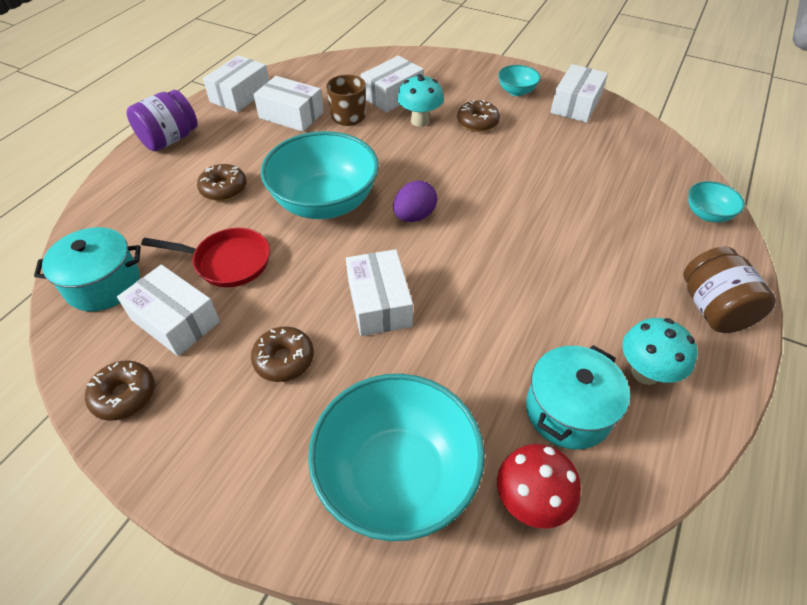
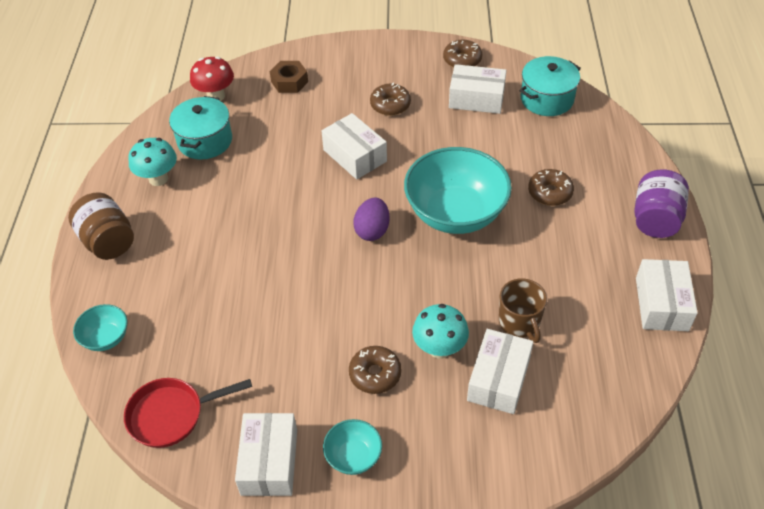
camera: 155 degrees right, 0 degrees up
(228, 262) = (482, 142): red pan -> red pan (171, 415)
(291, 115) = (579, 298): white box -> none
(397, 476) = (289, 82): turquoise bowl -> brown nut

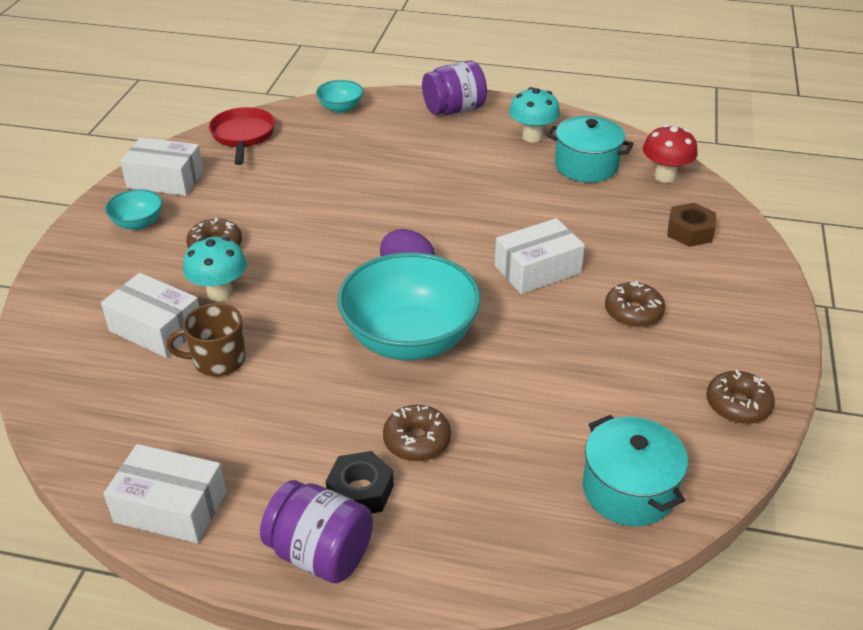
camera: 100 degrees right, 10 degrees down
(108, 241) = (454, 109): brown jar -> purple jar
(476, 99) = (638, 403): white box -> none
(602, 211) = (360, 491): none -> black nut

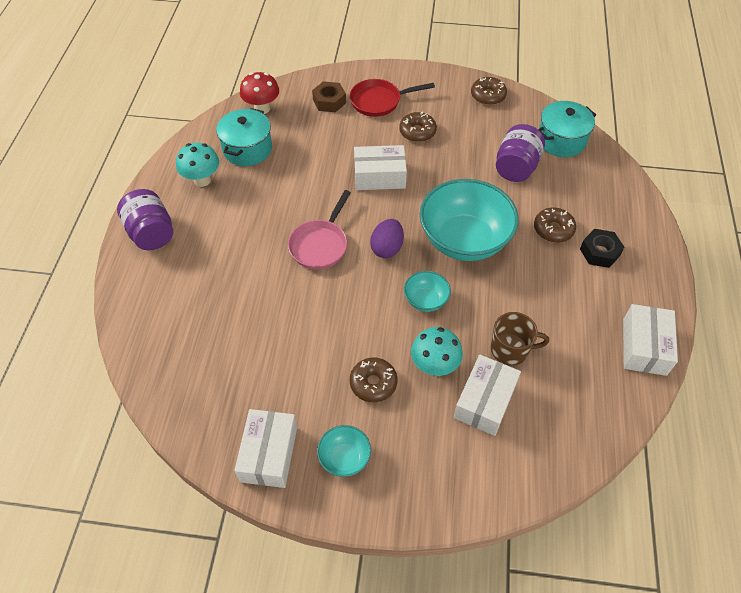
camera: 95 degrees left, 15 degrees up
(218, 360) = (510, 350): brown mug -> brown mug turned 75 degrees counterclockwise
(243, 136) = (187, 400): red pan -> red pan (379, 101)
(320, 553) = (648, 265): purple jar -> purple jar (516, 167)
(340, 108) = (139, 322): turquoise bowl -> turquoise bowl (426, 300)
(421, 216) = (320, 245): none -> pink pan
(537, 269) = (379, 176): white box -> white box turned 60 degrees counterclockwise

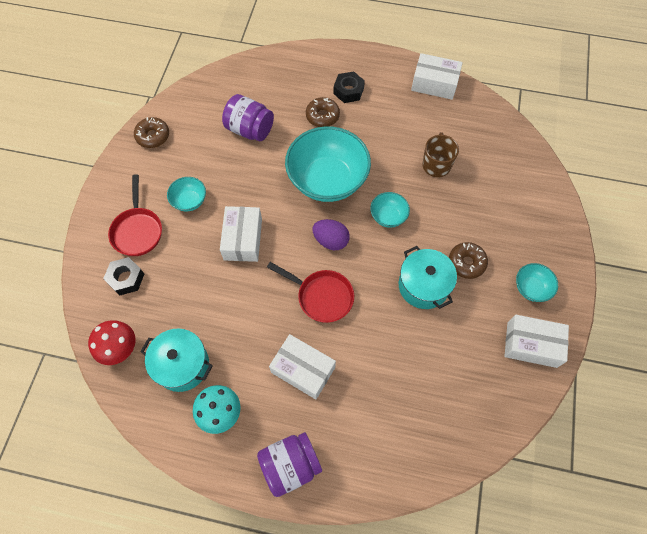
camera: 85 degrees left, 10 degrees up
(320, 245) = (322, 296): pink pan -> red pan
(329, 101) = (126, 278): brown nut -> black nut
(417, 132) = (189, 201): brown donut -> turquoise bowl
(434, 366) = (450, 218): turquoise mushroom -> none
(485, 401) = (480, 188): white box -> white box (303, 370)
(561, 140) = (223, 91): turquoise pot -> turquoise pot (423, 286)

